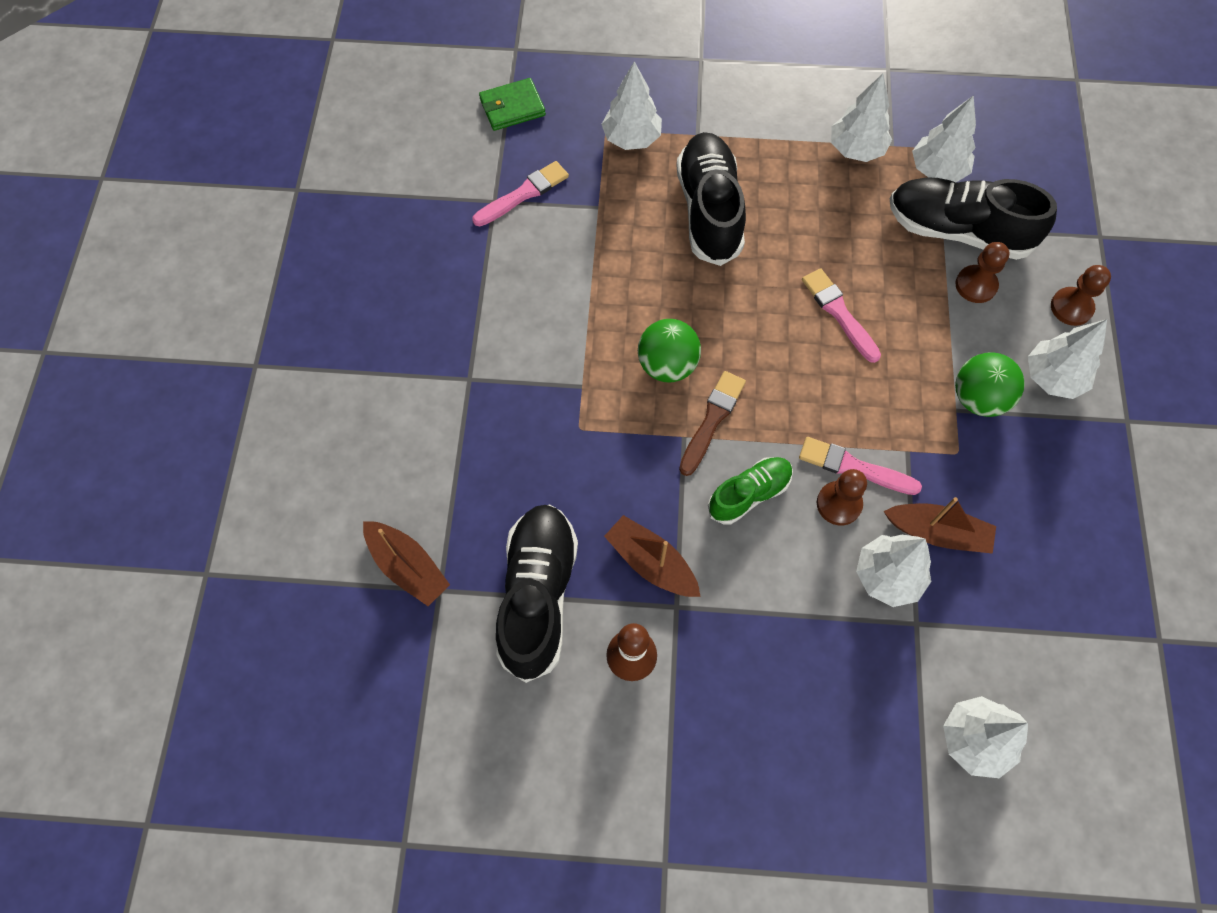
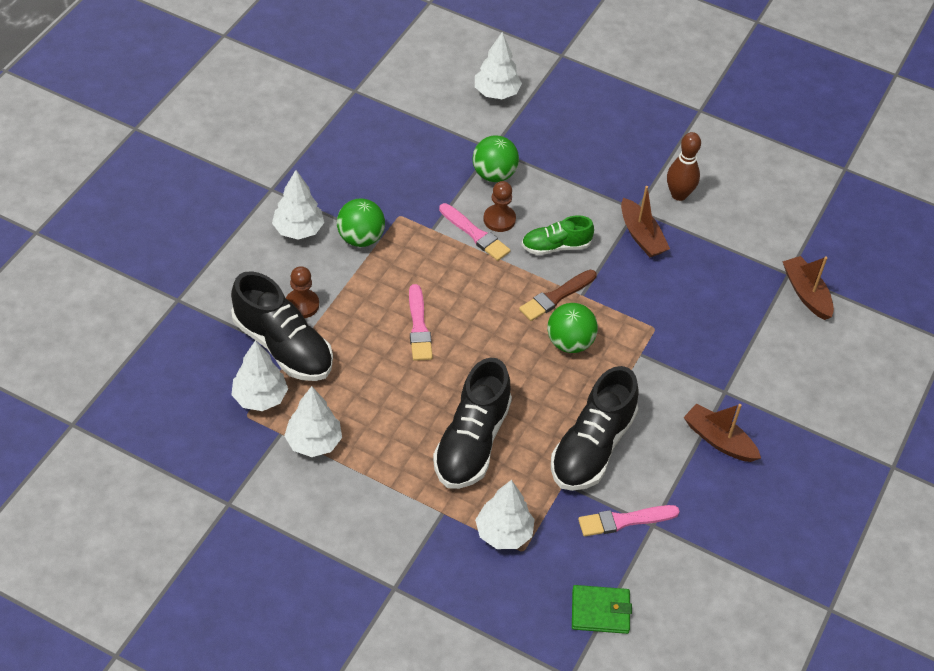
camera: 160 degrees left, 15 degrees down
(538, 595) = (724, 247): black shoe -> black shoe (592, 447)
(887, 576) = (494, 174): white tree -> green ball
(937, 533) = (446, 182): brown boat -> brown boat (719, 440)
(1071, 307) = (245, 264): brown pawn -> none

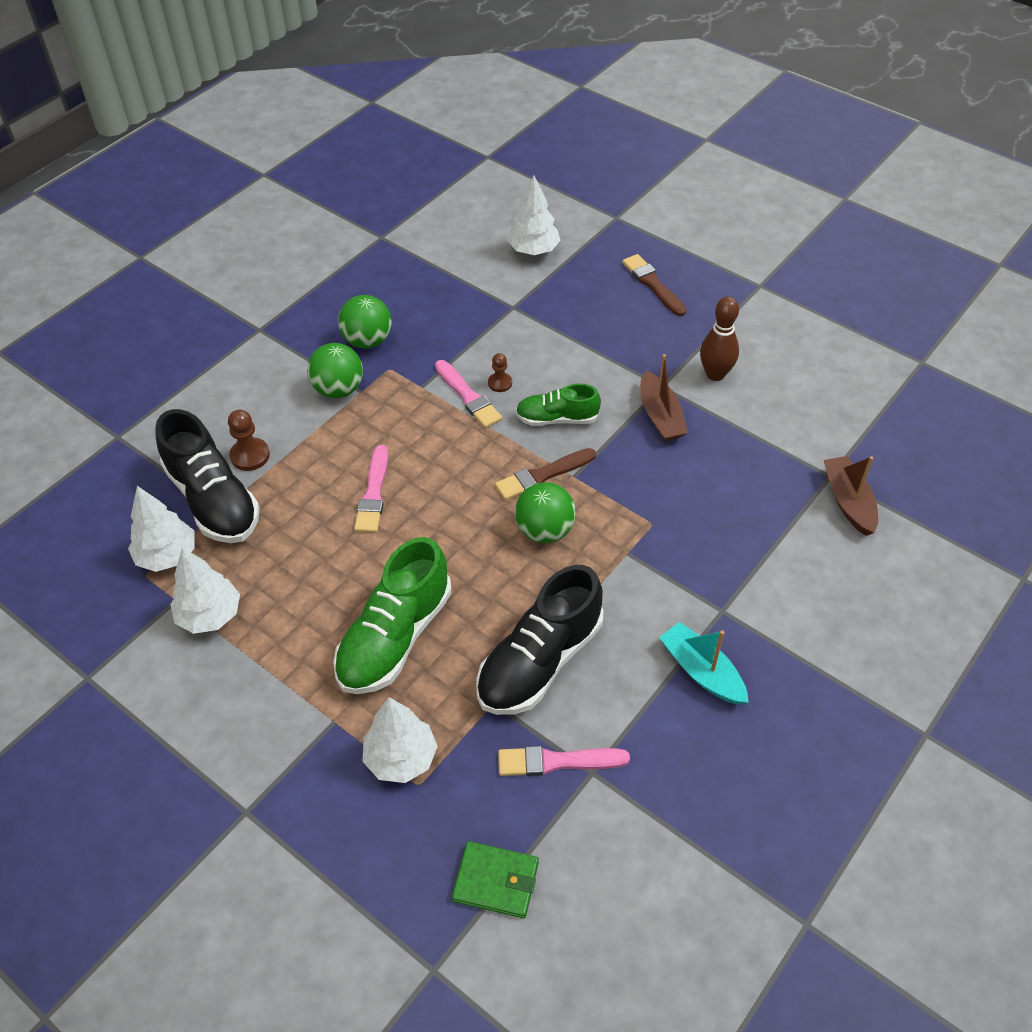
camera: 15 degrees right, 0 degrees up
(298, 230) = (274, 374): white tree -> none
(472, 442) = (395, 637): black shoe -> green shoe
(494, 174) = (507, 334): green ball -> green ball (367, 341)
(499, 219) = (500, 383): brown pawn -> brown pawn, size x0.66
(608, 117) = (653, 284): none -> brown brush
(719, 440) = (701, 671): brown boat -> turquoise boat

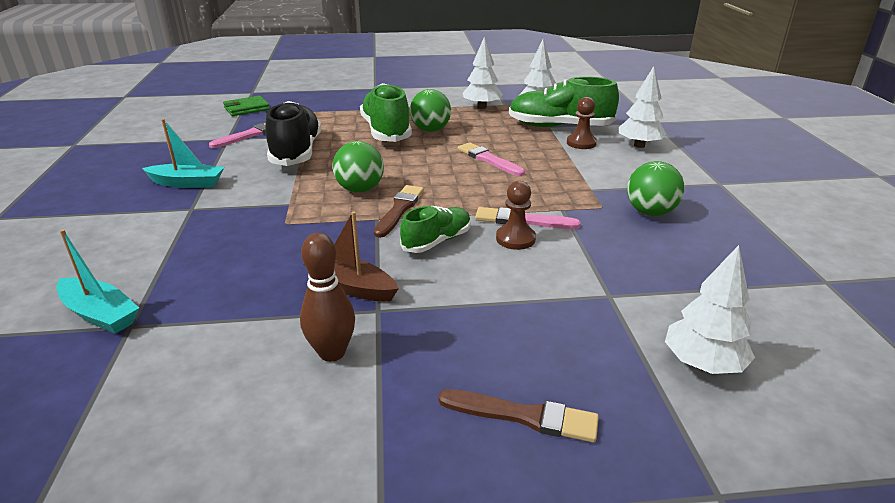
camera: 135 degrees right, 20 degrees down
(213, 500) = (559, 127): black shoe -> green shoe
(338, 389) = (605, 183): green ball -> green ball (430, 130)
(401, 758) = (330, 113): white tree -> white tree (639, 145)
(500, 383) = (515, 239): brown pawn -> brown pawn, size x1.53
(848, 502) = (100, 314): brown boat -> turquoise boat

